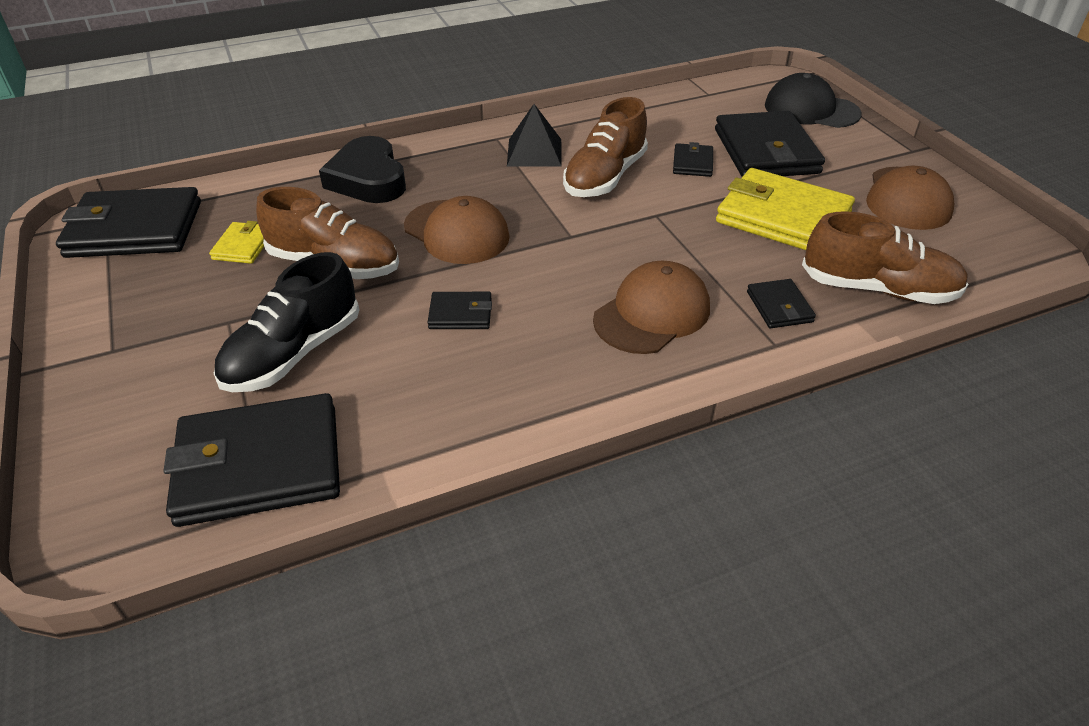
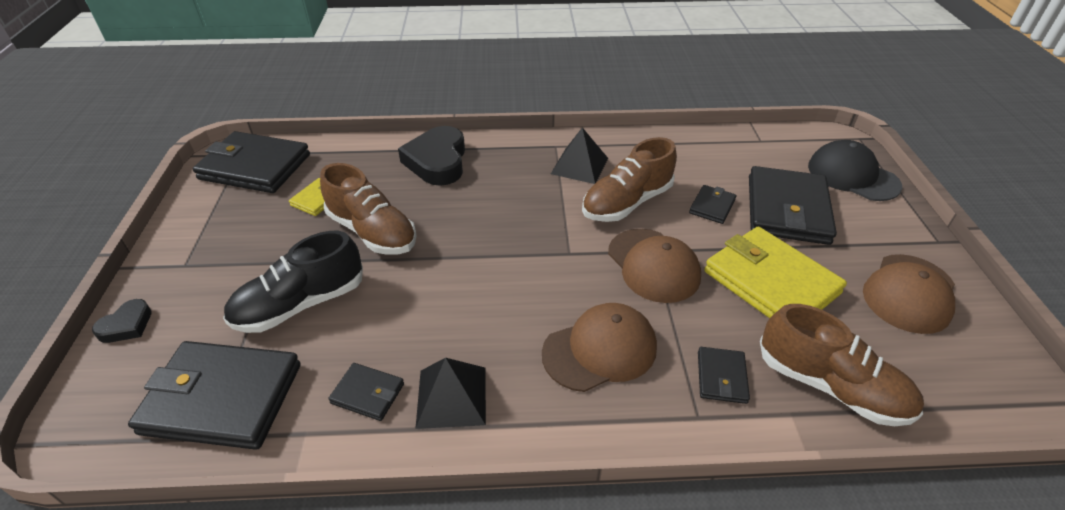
camera: 20 degrees right, 0 degrees up
(78, 428) = (127, 325): none -> black heart
(456, 232) = (478, 226): brown cap -> brown cap (653, 265)
(460, 314) = (441, 304): black wallet -> black wallet (368, 393)
(524, 393) = (452, 397): none -> black pyramid

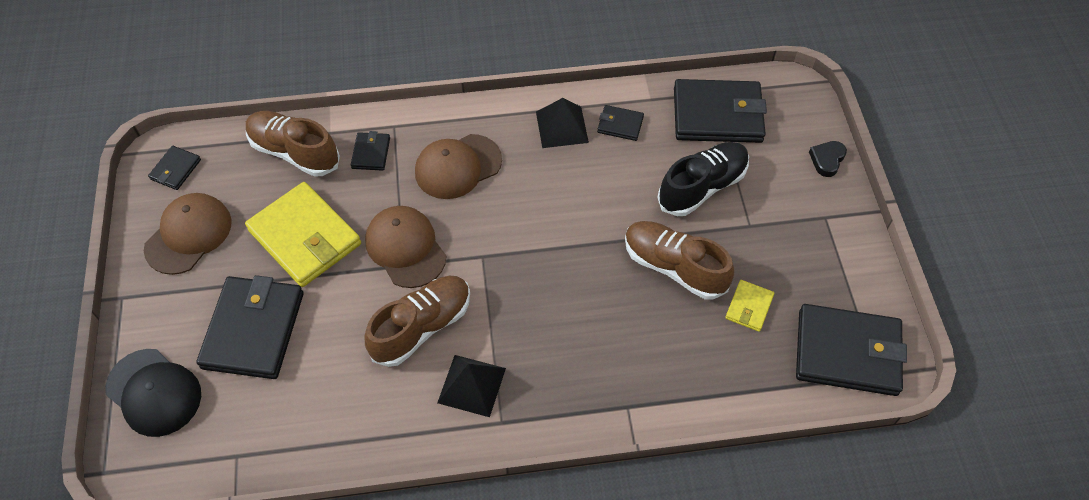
camera: 175 degrees right, 15 degrees up
(437, 161) = (640, 379): black heart -> none
(712, 206) = (332, 328): black wallet -> black wallet (175, 169)

